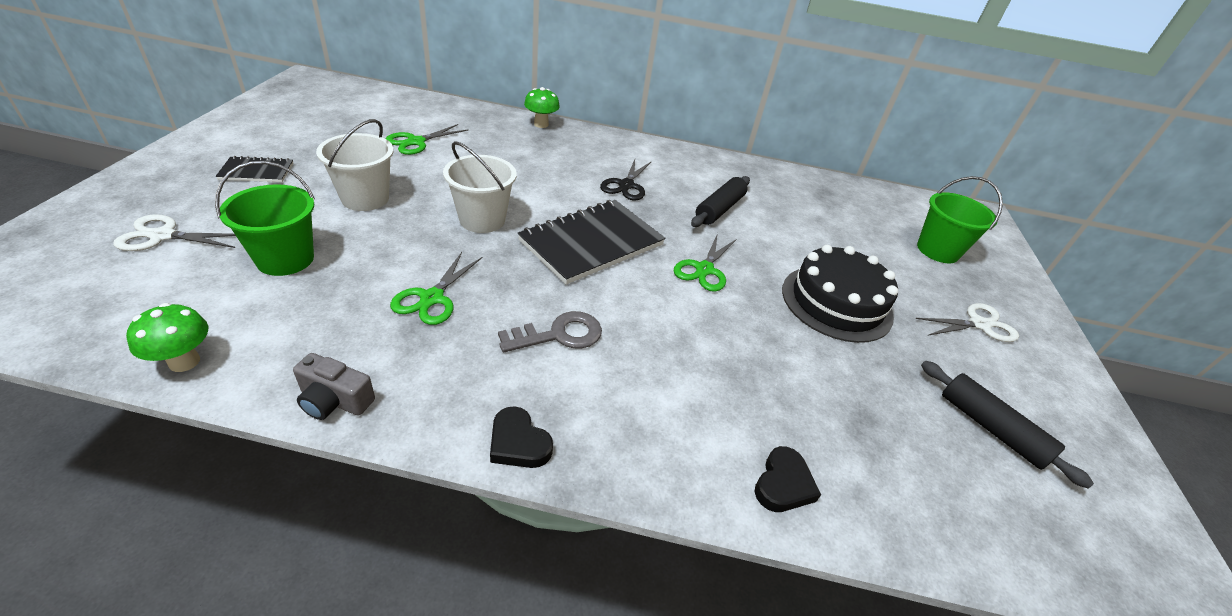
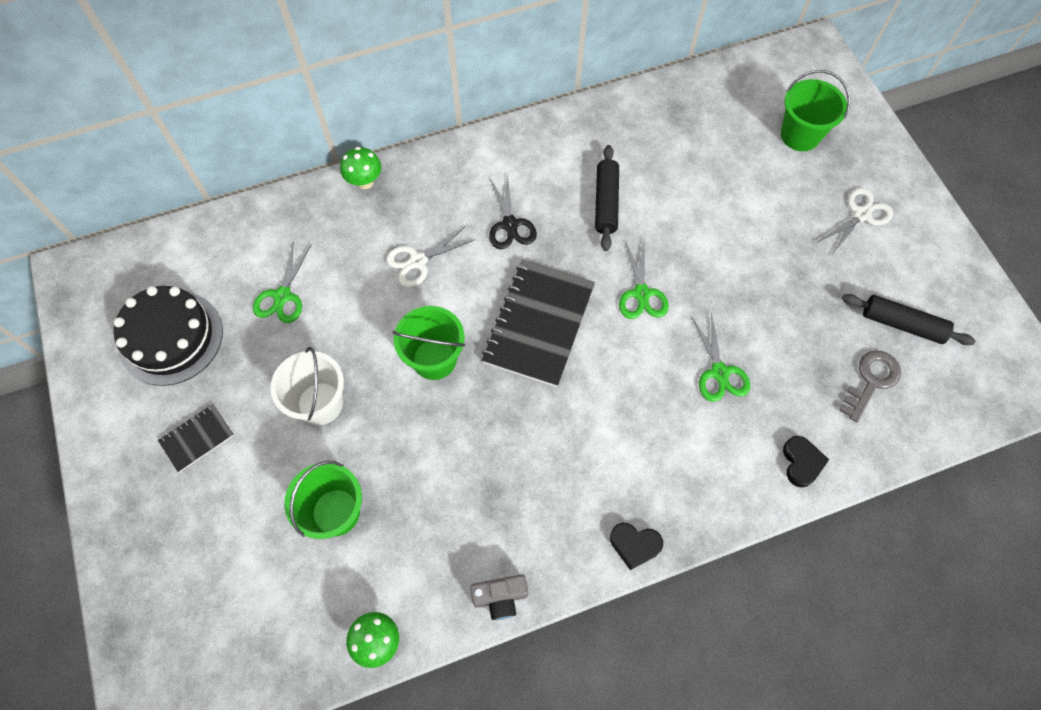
camera: 25 degrees left, 25 degrees up
(162, 236) = (220, 559): white scissors -> white scissors (418, 261)
(432, 298) = (477, 470): green scissors -> green scissors (719, 372)
(482, 220) = (434, 359): white bucket -> green bucket
(559, 335) = (590, 439): grey key -> grey key (871, 381)
(836, 302) = (754, 262): black cake -> black cake (171, 337)

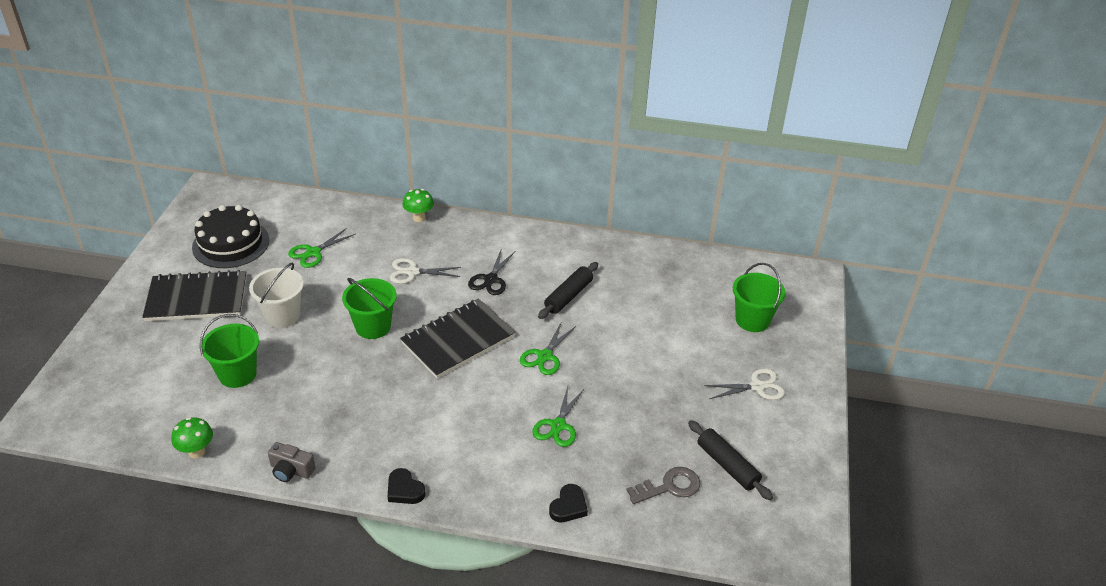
camera: 30 degrees right, 25 degrees down
(197, 438) = (197, 298): black notebook -> black notebook, size x2.02

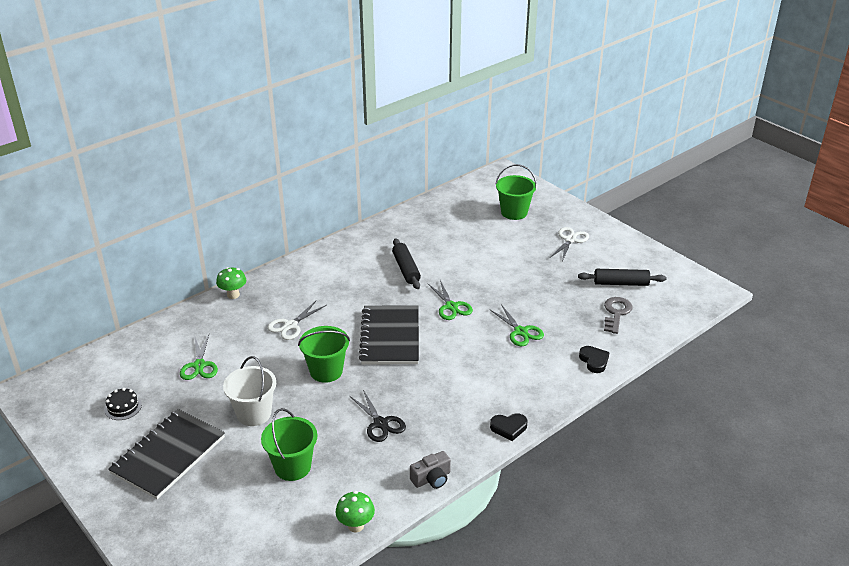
camera: 50 degrees left, 5 degrees down
(231, 244) = (123, 407): black cake -> black cake, size x0.46
(491, 279) = (346, 293): black scissors -> black scissors (381, 423)

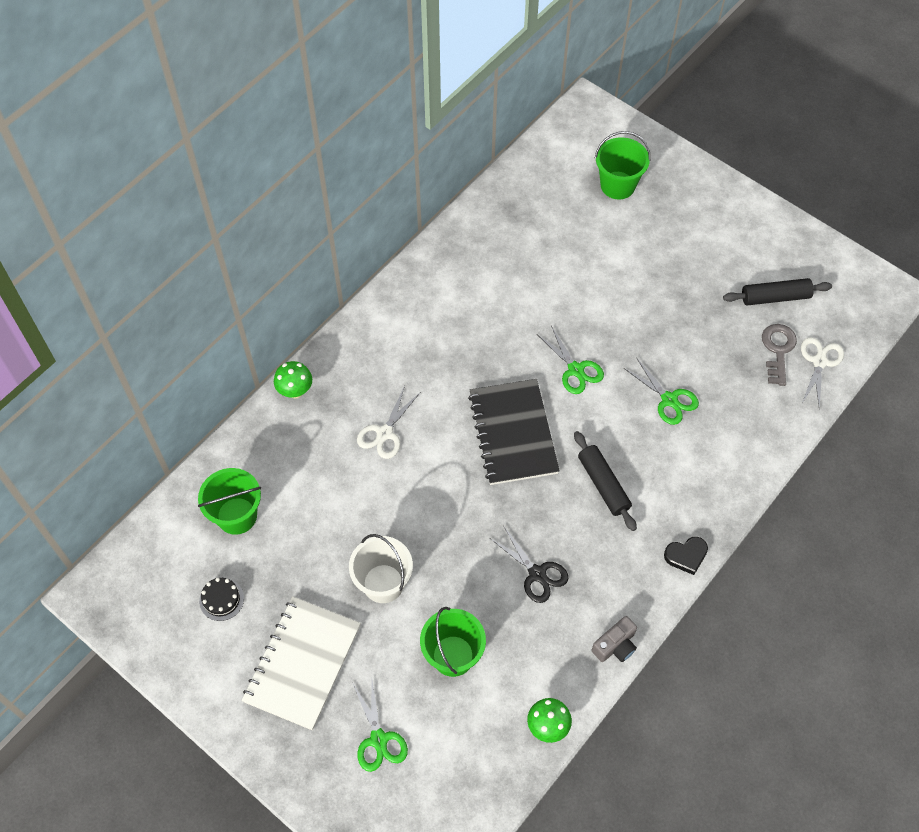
camera: 10 degrees left, 25 degrees up
(168, 455) = (302, 663): black notebook -> white notebook
(199, 365) = (292, 518): green scissors -> green scissors (379, 739)
(326, 371) = (450, 502): green bucket -> green bucket (237, 516)
(406, 269) = (503, 312): black rolling pin -> black rolling pin (603, 484)
(570, 240) = (699, 227): white scissors -> white scissors (819, 361)
(594, 361) = (765, 434): black heart -> none

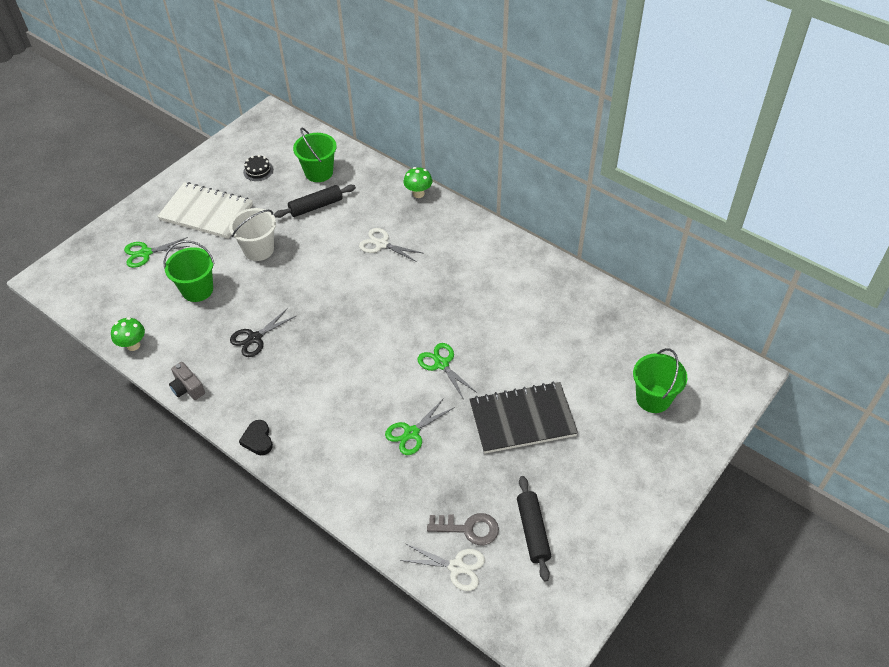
camera: 90 degrees right, 10 degrees down
(513, 433) = (380, 321): black notebook -> black notebook (522, 419)
(576, 370) = (441, 364): green scissors -> green scissors turned 90 degrees clockwise
(603, 484) = (329, 382): black rolling pin -> black rolling pin (316, 206)

